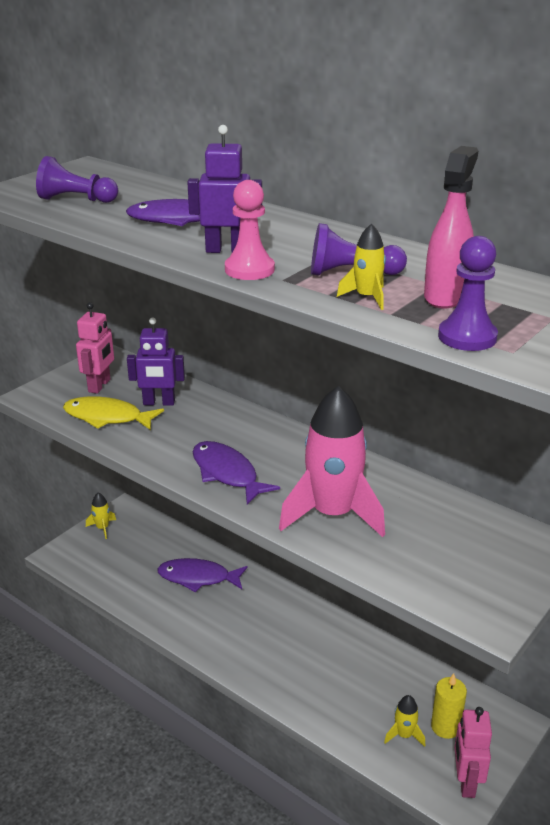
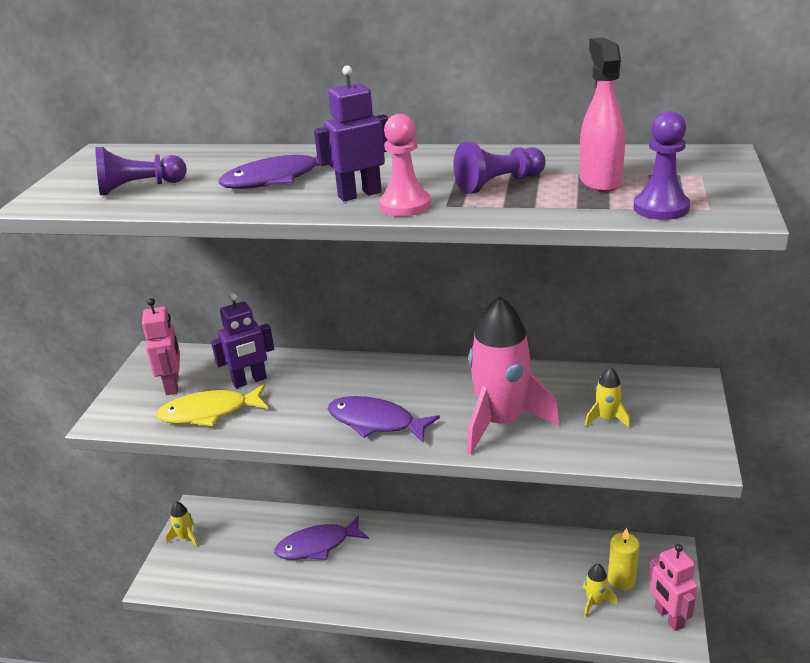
camera: 25 degrees left, 0 degrees up
(366, 297) = (539, 200): yellow rocket -> yellow rocket (606, 418)

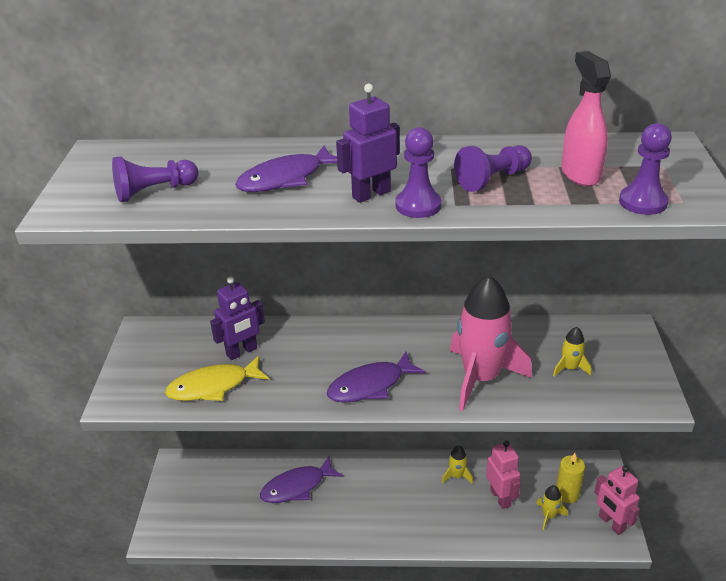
camera: 10 degrees left, 5 degrees up
(172, 385) = (169, 360): pink robot -> pink robot (500, 497)
(185, 537) = (172, 490): yellow rocket -> yellow rocket (457, 476)
(376, 422) = (370, 385): purple fish -> purple fish turned 45 degrees counterclockwise
(405, 205) = (418, 205): pink pawn -> purple pawn

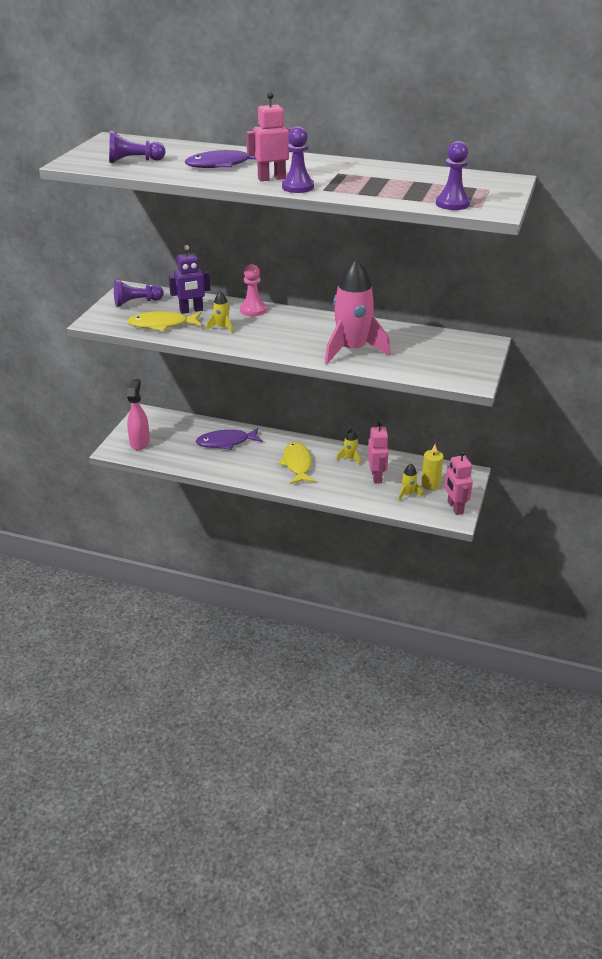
camera: 15 degrees right, 0 degrees up
(321, 334) = (253, 310): none -> pink pawn
(370, 385) = (270, 341): purple fish -> none
(371, 194) = (271, 178): purple robot -> pink robot
(398, 501) = (297, 464): none -> yellow fish
(492, 179) = (360, 181): purple pawn -> purple pawn (136, 302)
(569, 368) = (422, 355): yellow rocket -> yellow rocket (222, 327)
(580, 174) = (424, 186): pink spray bottle -> pink spray bottle (140, 442)

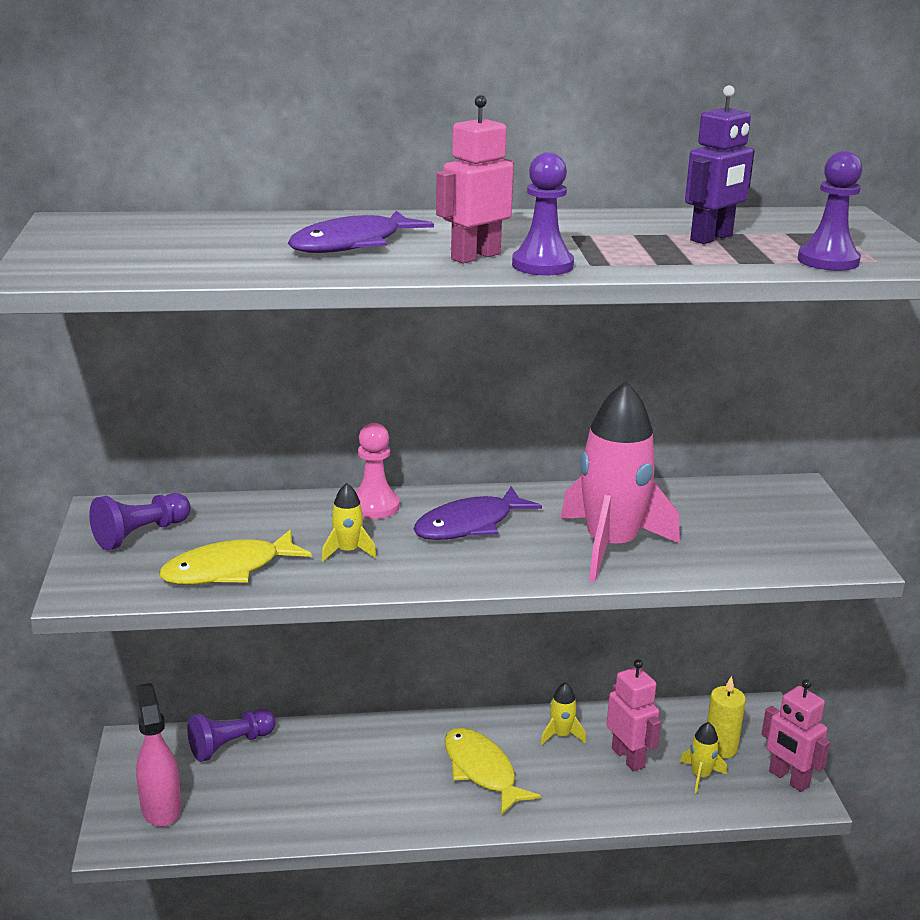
camera: 25 degrees left, 10 degrees down
(134, 161) = (170, 256): purple pawn -> purple pawn (230, 745)
(191, 310) = (262, 530): purple robot -> purple robot (712, 238)
(226, 442) = (327, 762): purple fish -> purple fish (469, 525)

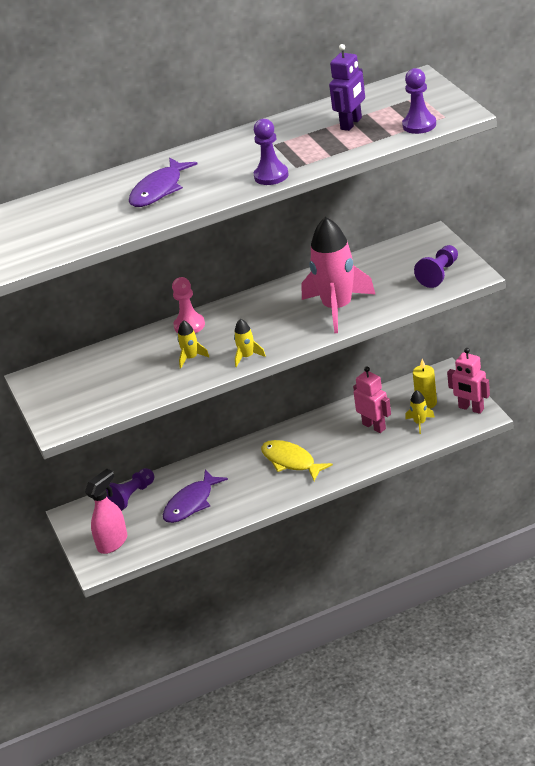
camera: 10 degrees left, 10 degrees up
(140, 534) = (64, 385): purple pawn -> purple pawn (439, 274)
(161, 808) = (113, 542): pink spray bottle -> pink spray bottle turned 75 degrees clockwise
(228, 569) = (131, 390): yellow fish -> none
(469, 525) = (251, 320): purple fish -> purple fish (191, 503)
(475, 256) = (231, 180): pink robot -> none
(561, 735) = (329, 426): yellow rocket -> yellow rocket (247, 357)

